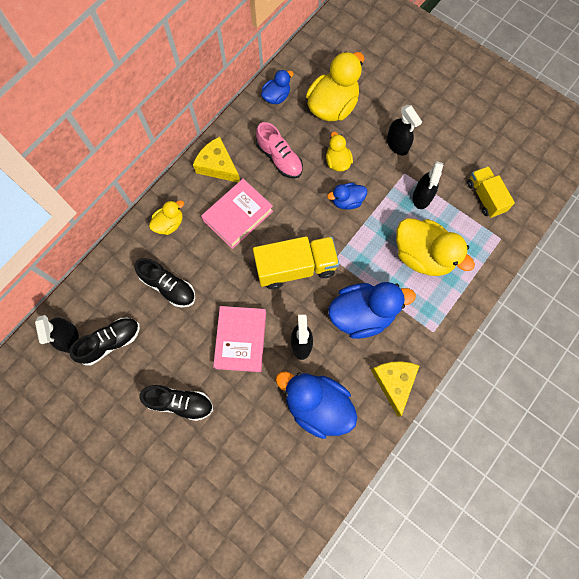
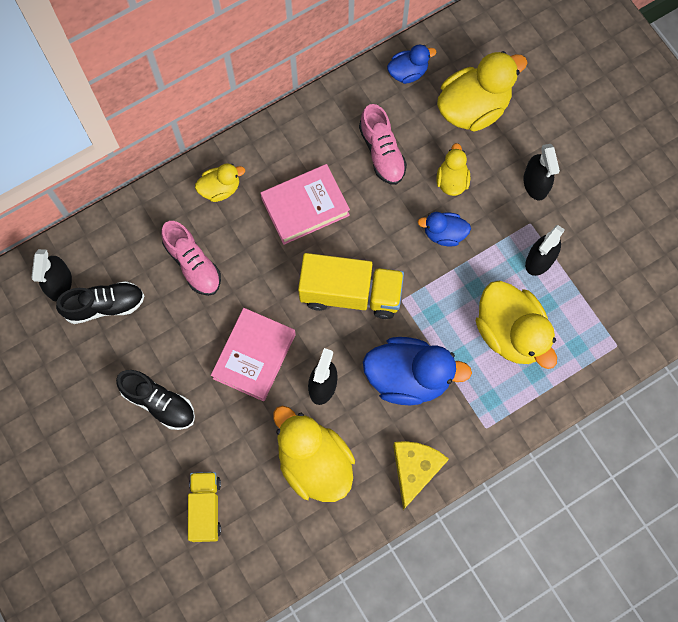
camera: 20 degrees right, 0 degrees up
(169, 287) = (193, 264): black shoe -> pink shoe
(218, 166) = (303, 136): yellow cheese -> none
(317, 405) = (314, 463): blue duck -> yellow duck
(485, 197) = (619, 287): yellow truck -> yellow truck (205, 508)

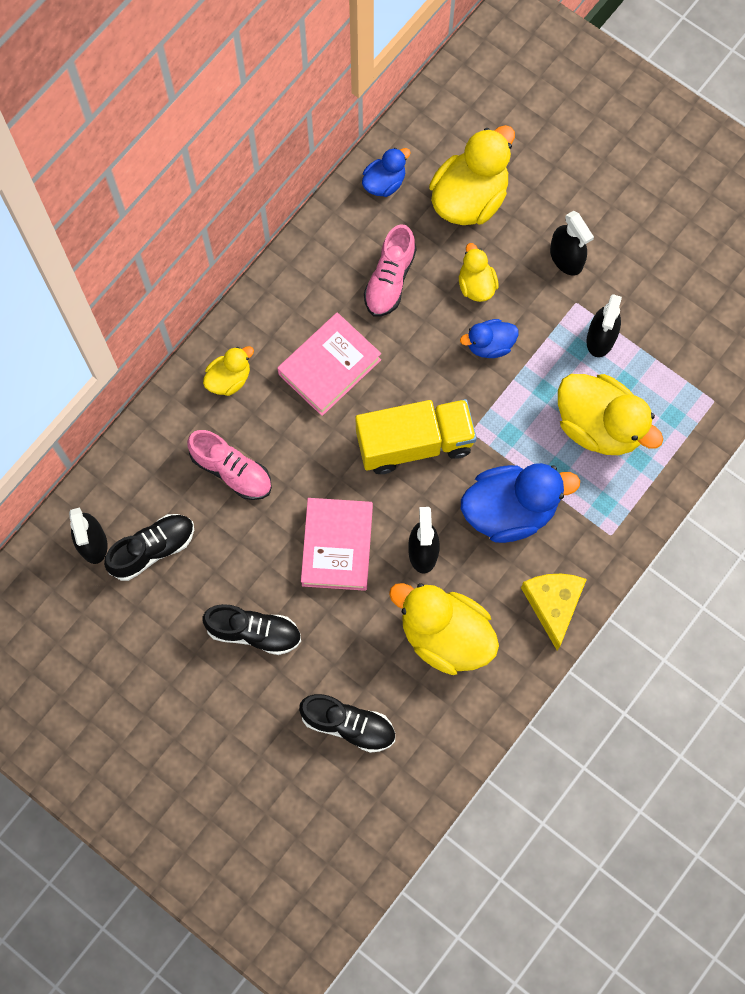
camera: 20 degrees left, 0 degrees up
(205, 508) = (348, 725): yellow truck -> black shoe
(382, 152) = (390, 280): pink shoe -> pink shoe turned 60 degrees clockwise

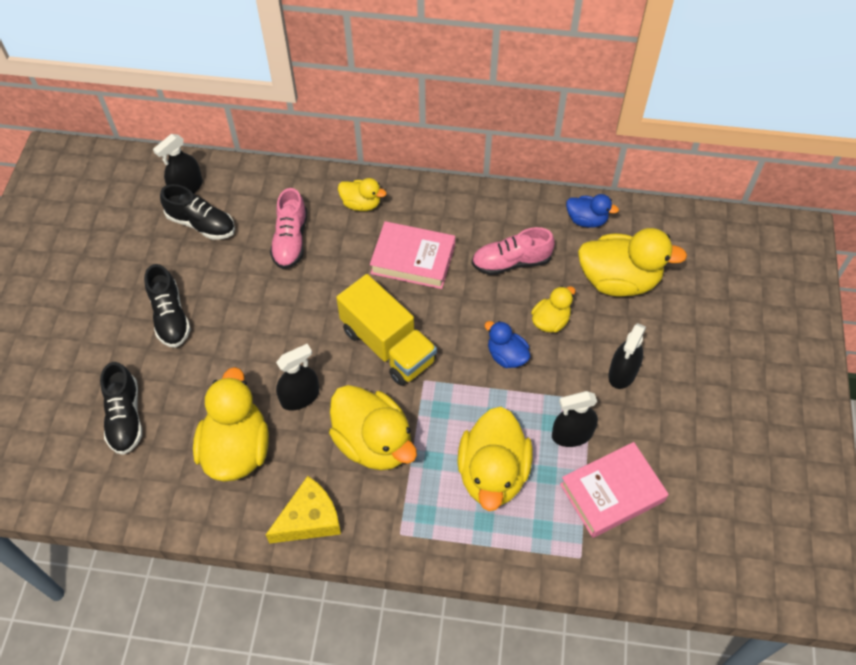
camera: 60 degrees right, 15 degrees down
(337, 546) = (270, 336): pink book -> pink book (612, 493)
(510, 510) = (373, 442): blue duck -> yellow duck

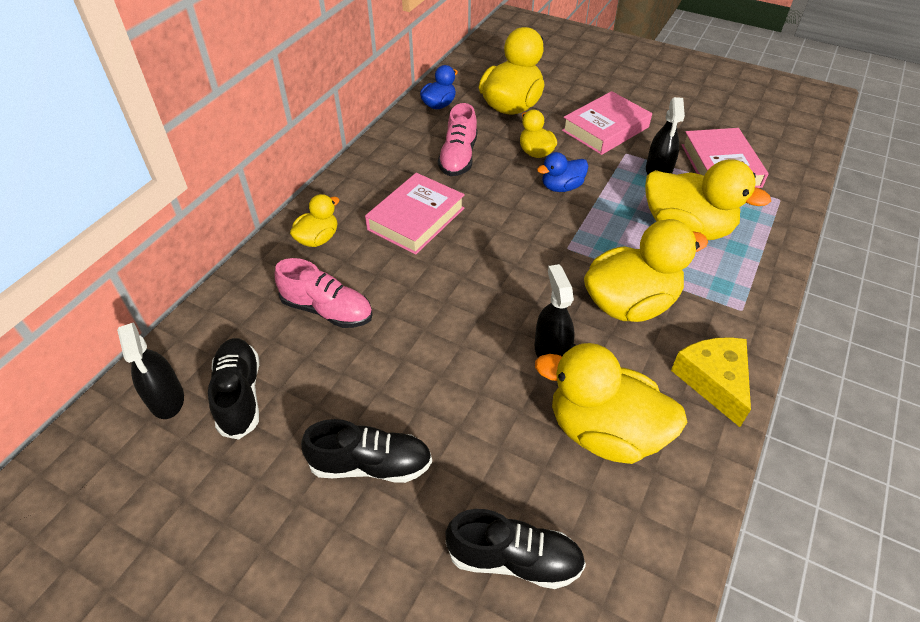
camera: 70 degrees left, 10 degrees down
(201, 224) = (240, 395): black shoe -> black shoe turned 60 degrees counterclockwise
(388, 345) = (514, 263): yellow truck -> none
(622, 373) = (605, 129): black spray bottle -> pink book

